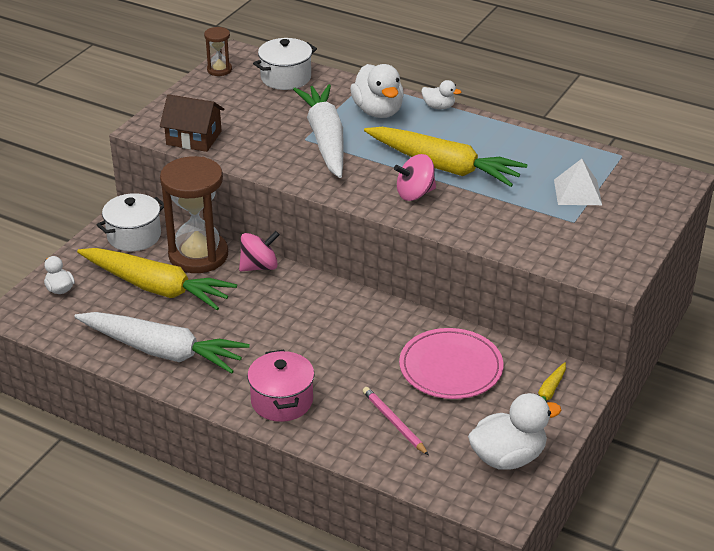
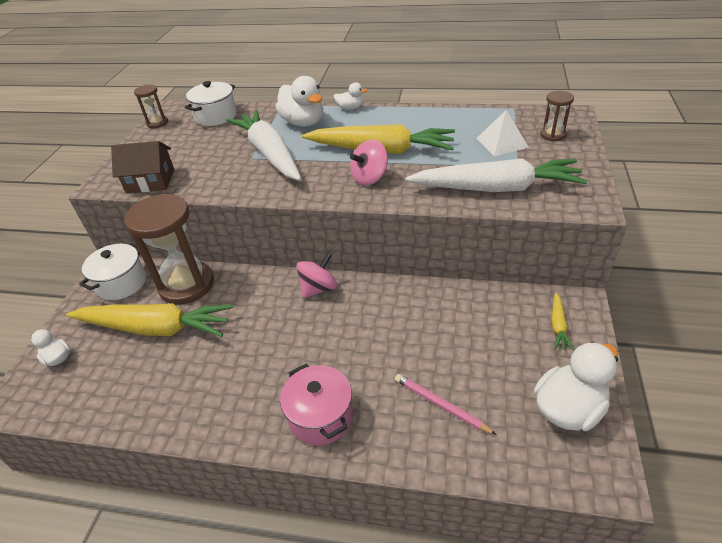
camera: 15 degrees left, 5 degrees up
(162, 351) = (179, 397): white carrot -> white carrot (496, 188)
(259, 266) = (246, 280): pink spinning top -> pink spinning top (319, 288)
(451, 367) = (460, 327): pink plate -> none
(639, 198) = (552, 135): none -> brown hourglass

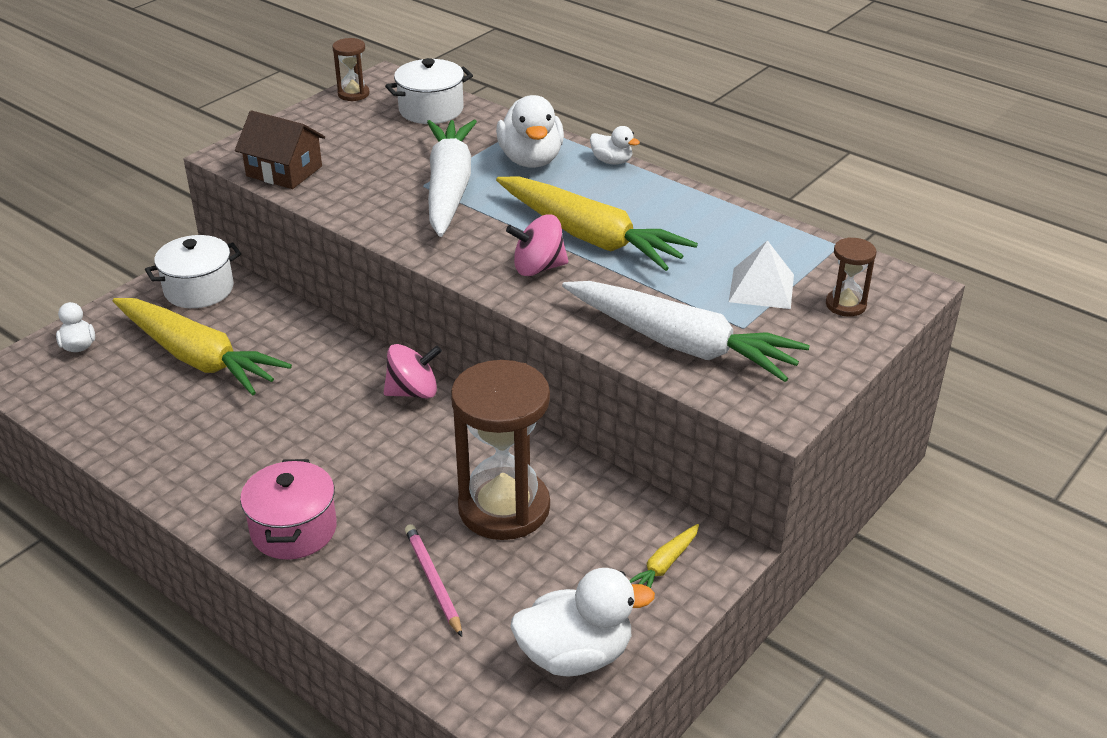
camera: 25 degrees right, 5 degrees down
(186, 285) = (267, 322): brown hourglass -> brown hourglass (504, 508)

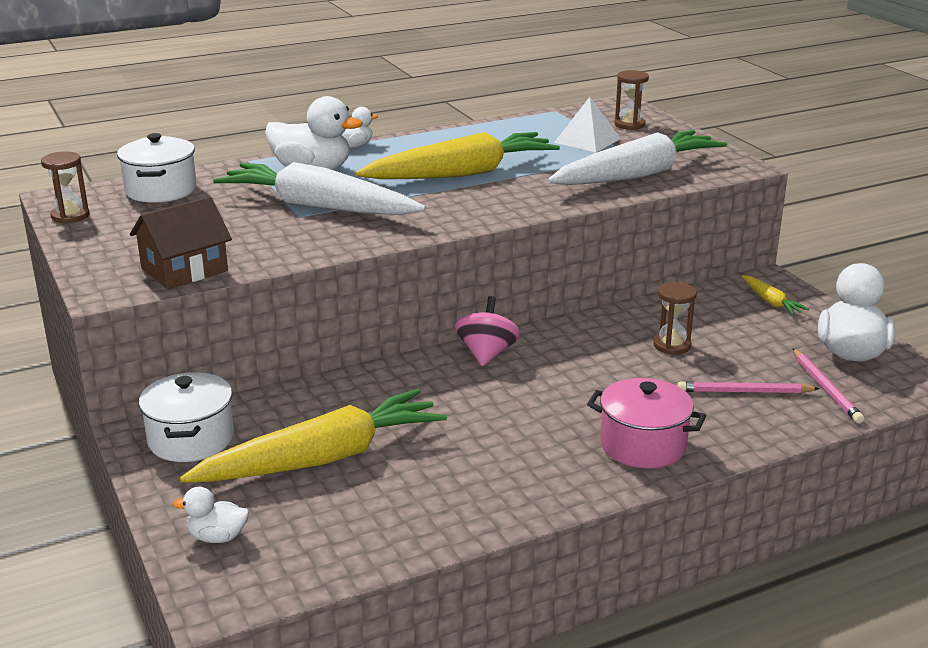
camera: 65 degrees left, 10 degrees down
(475, 645) = (825, 388): none -> pink pencil
(504, 508) = (672, 345): brown hourglass -> brown hourglass, size x0.46
(538, 268) = (488, 198): pink spinning top -> none

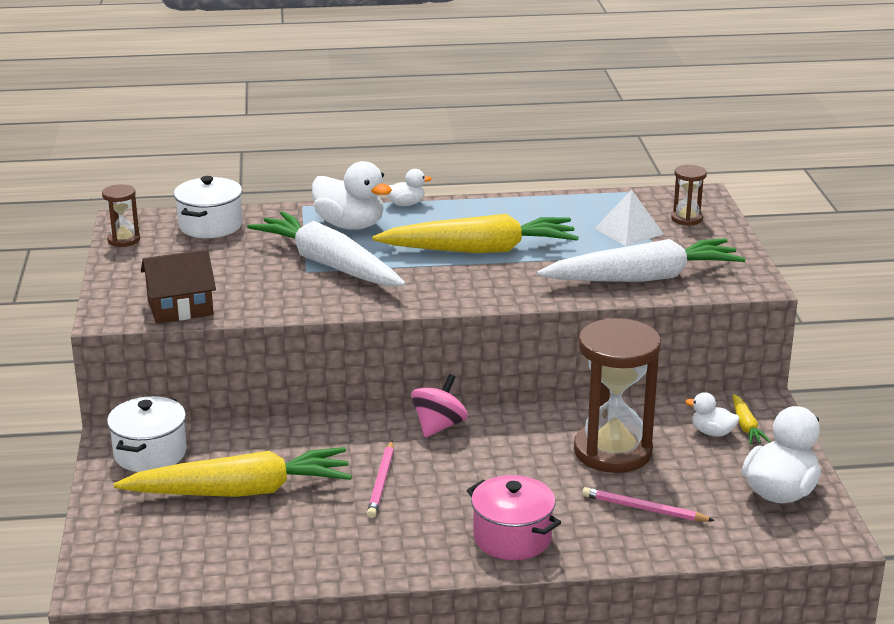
camera: 20 degrees right, 0 degrees up
(217, 537) = (123, 537): white duck -> white duck (712, 432)
(672, 345) = (613, 451): brown hourglass -> brown hourglass, size x2.18
(825, 388) = (724, 521): pink pencil -> pink pencil (381, 482)

